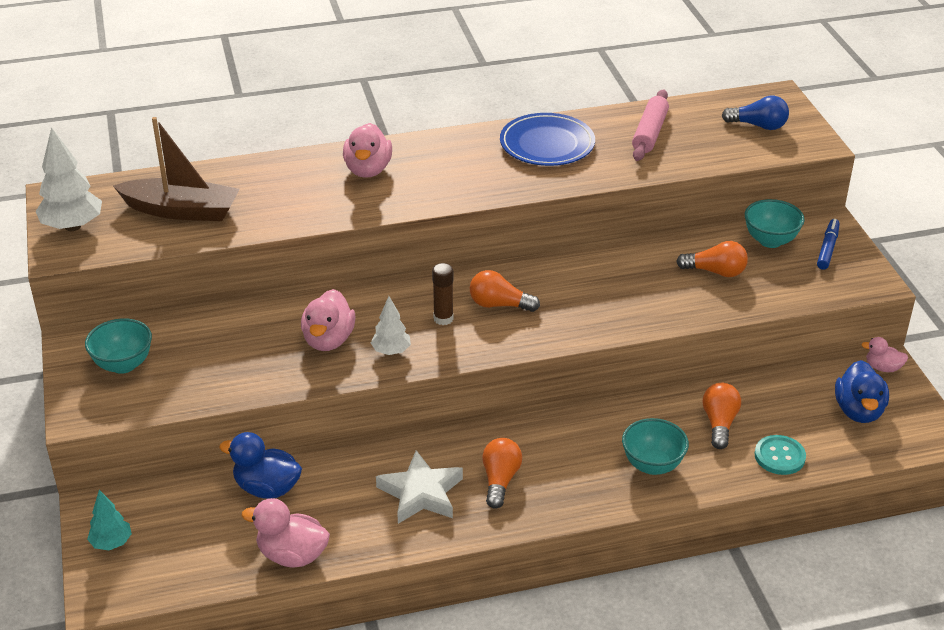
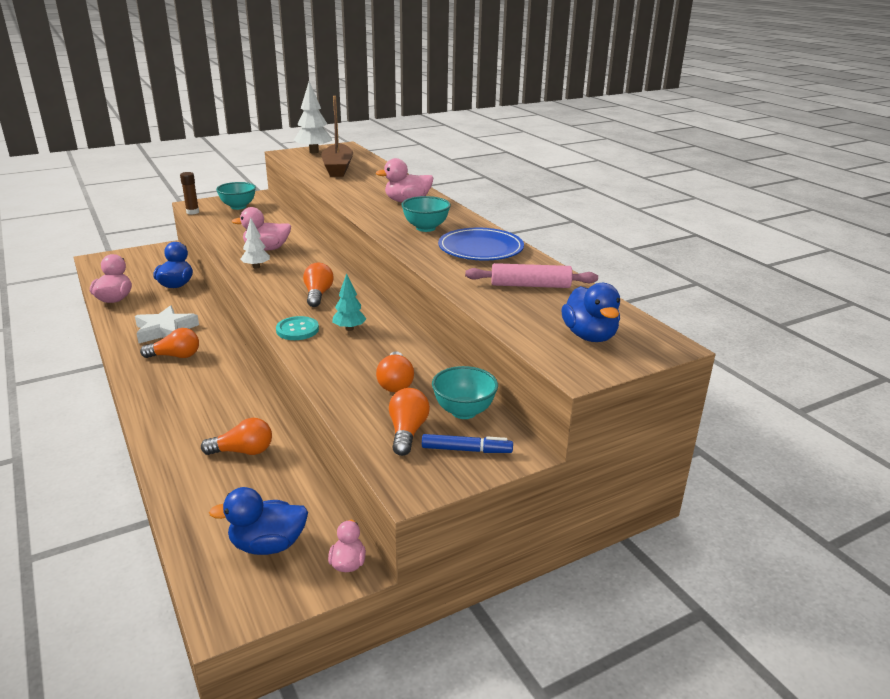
camera: 75 degrees right, 10 degrees down
(111, 543) = (137, 255): turquoise tree -> turquoise tree (349, 329)
(443, 318) = (296, 278): brown glue stick -> brown glue stick (192, 212)
(652, 465) = (187, 419): turquoise bowl -> turquoise bowl (425, 228)
(758, 125) = (589, 336): blue light bulb -> blue duck
(779, 456) = (195, 490): turquoise button -> turquoise button (297, 330)
(799, 275) = (407, 432): none -> orange light bulb

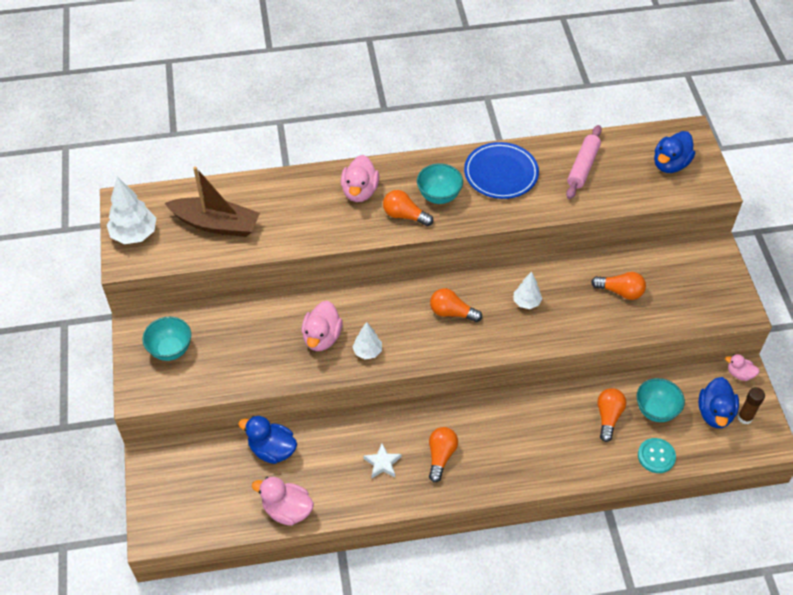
camera: 70 degrees left, 25 degrees up
(165, 330) = (382, 463): white star -> white star, size x0.60
(192, 212) = (168, 397): brown glue stick -> brown glue stick (745, 418)
(297, 330) = (517, 338): turquoise button -> turquoise button (656, 456)
(349, 329) = (526, 302): turquoise tree -> white tree
(407, 432) = (684, 299): orange light bulb -> orange light bulb (404, 215)
(464, 411) = (667, 263): turquoise bowl -> turquoise bowl (656, 410)
(466, 450) = (710, 274): blue marker -> none
(589, 336) = (670, 164): blue duck -> blue duck turned 120 degrees clockwise

